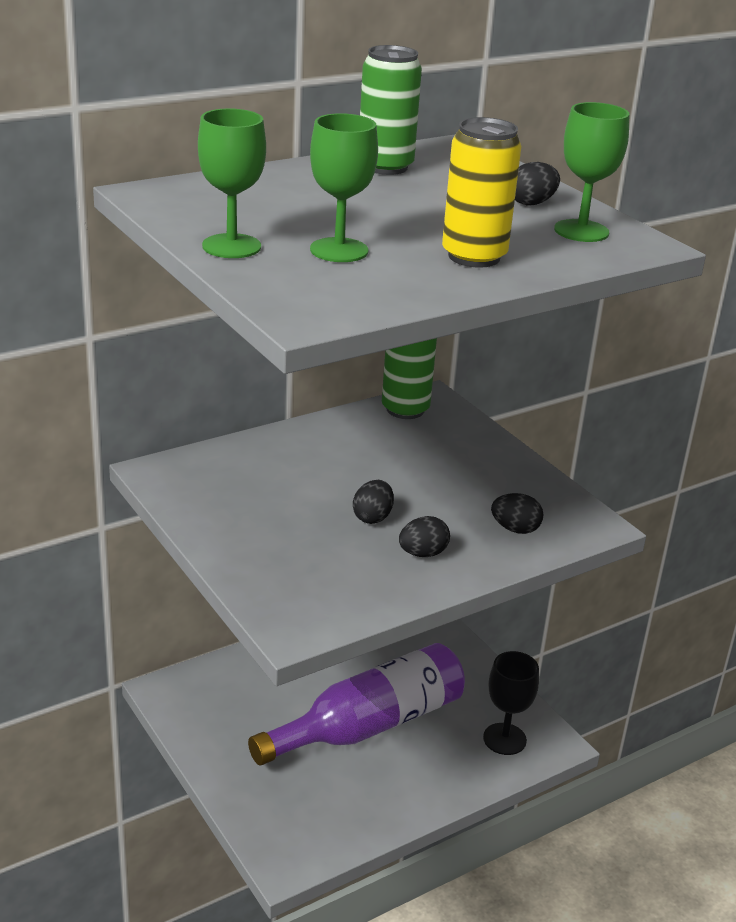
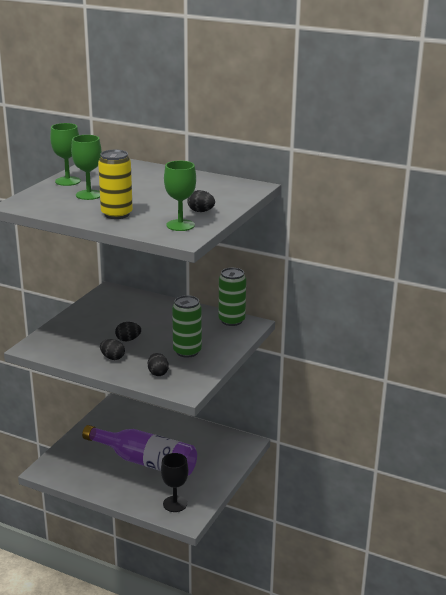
camera: 60 degrees right, 5 degrees down
(385, 167) = (200, 181): green can -> green can (187, 351)

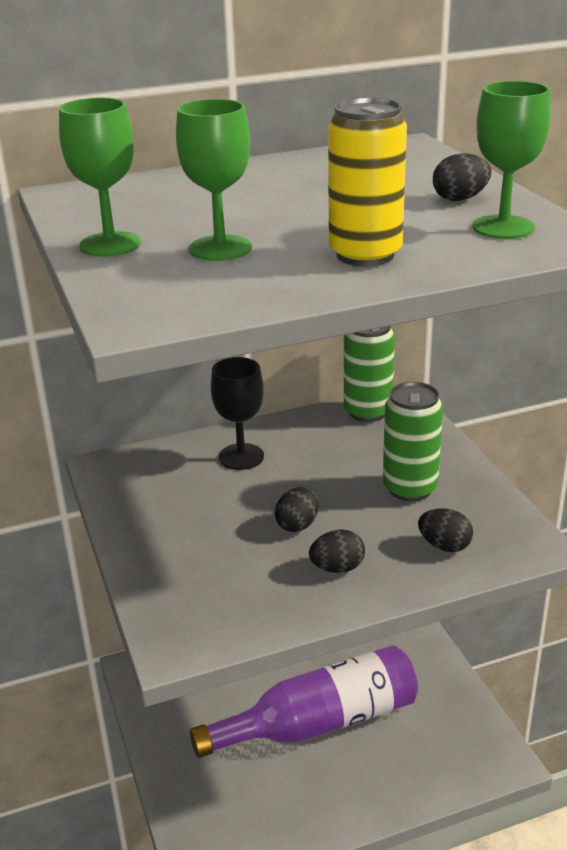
camera: 45 degrees left, 5 degrees up
(175, 504) = (453, 751): black goblet -> black goblet (241, 457)

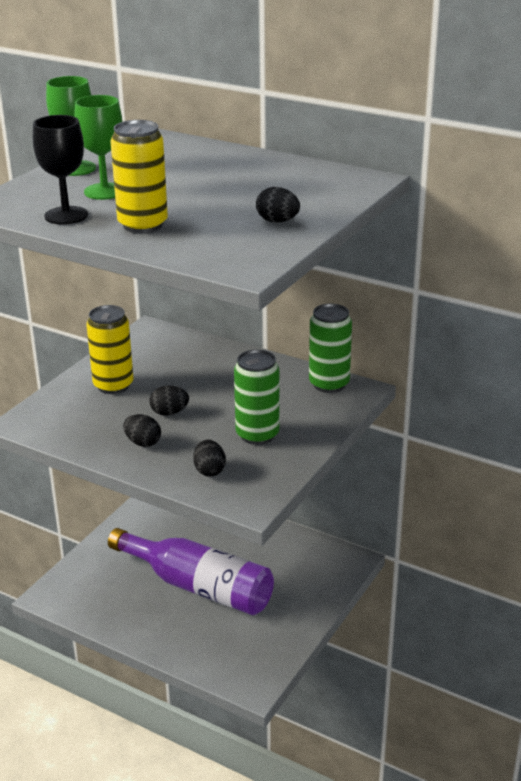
camera: 50 degrees right, 0 degrees up
(187, 539) = (113, 385): none -> yellow can
(241, 457) = (215, 365): black goblet -> black goblet (66, 215)
(503, 227) = (242, 245): green goblet -> none

